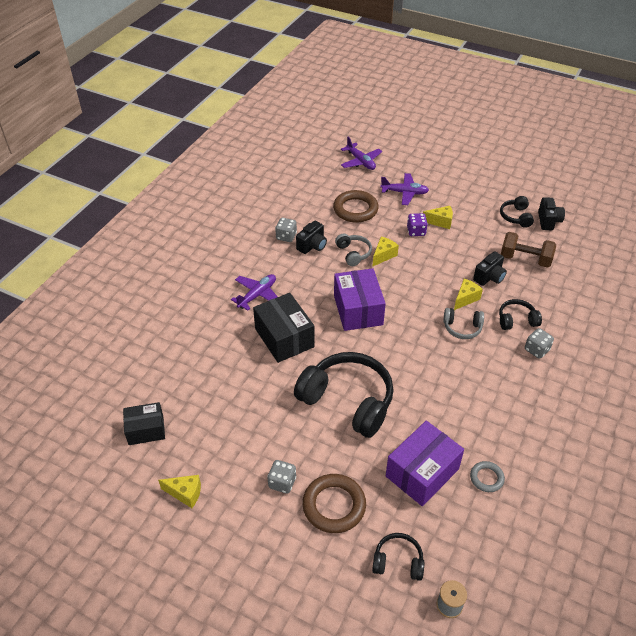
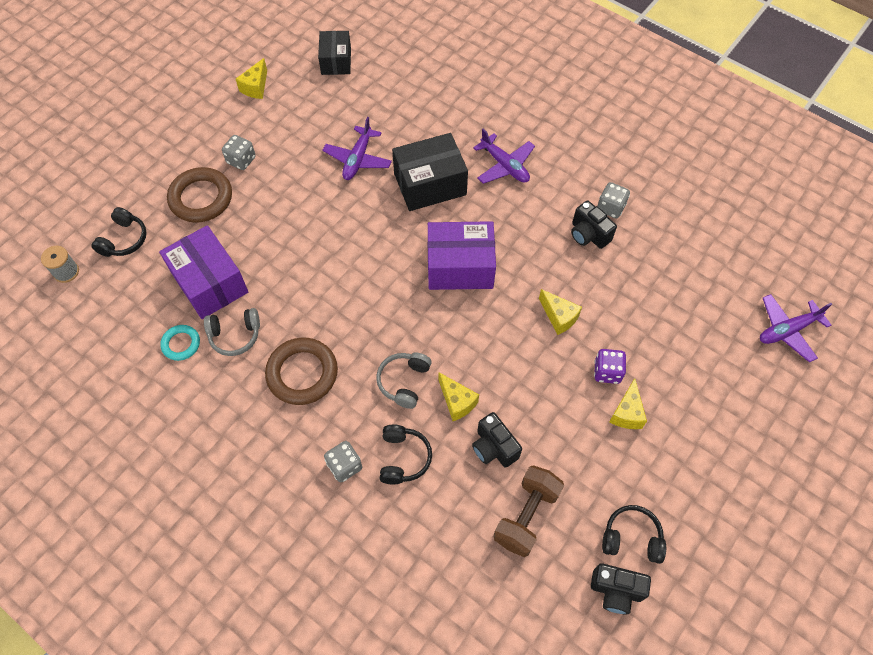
camera: 100 degrees right, 15 degrees up
(348, 401) = (323, 231): black headphones -> none
(353, 253) = (567, 280): grey headphones -> grey headphones (235, 335)
(355, 209) = (664, 301): brown ring -> brown ring (302, 373)
(404, 193) = (703, 377): purple plane -> purple plane (358, 159)
(486, 478) = (181, 344): grey ring -> turquoise ring

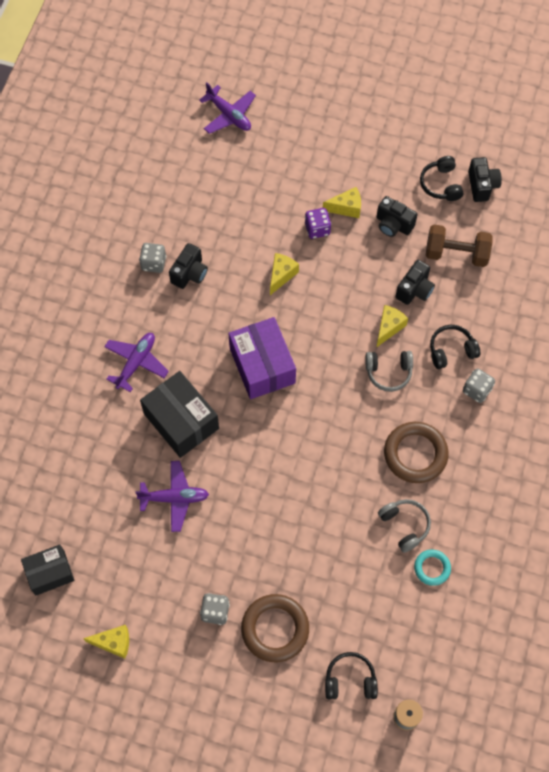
camera: 110 degrees left, 5 degrees up
(210, 283) = (363, 573): purple box -> none
(588, 457) = (393, 225): none -> black camera

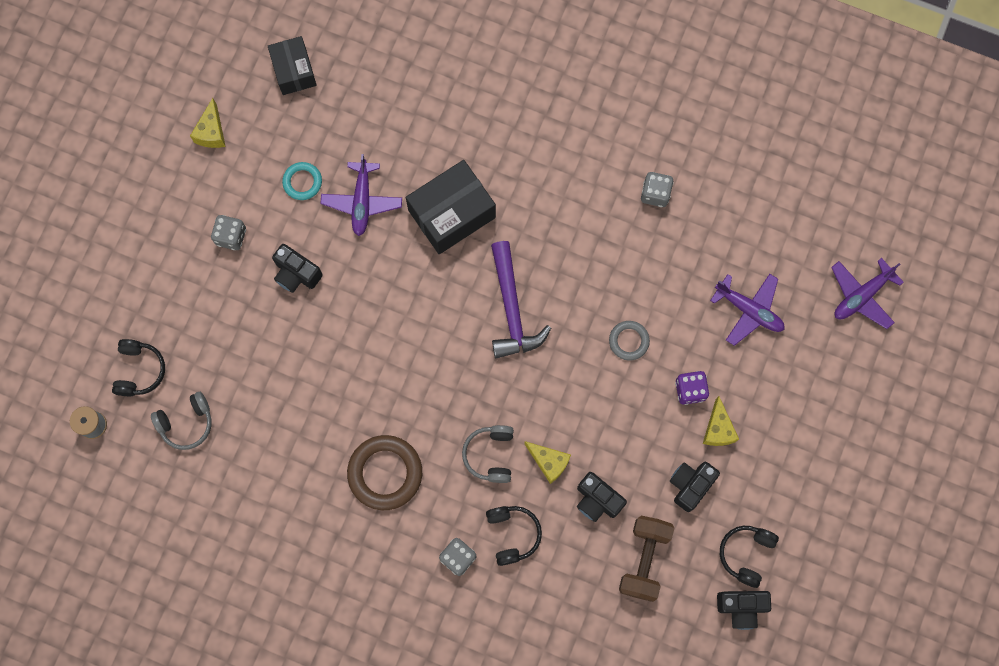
camera: 95 degrees right, 10 degrees up
(136, 363) = (528, 168): purple plane -> purple plane (749, 310)
(189, 273) = (638, 234): black camera -> black camera (296, 274)
(262, 366) = (512, 308): purple box -> purple hammer
(275, 629) = (204, 297): brown ring -> none
(281, 275) = (628, 341): yellow cheese -> grey ring
(404, 525) = (301, 450): grey headphones -> grey headphones (186, 423)
(432, 568) = (249, 474): turquoise ring -> turquoise ring (302, 182)
(441, 184) = (746, 554): black headphones -> black headphones turned 60 degrees counterclockwise

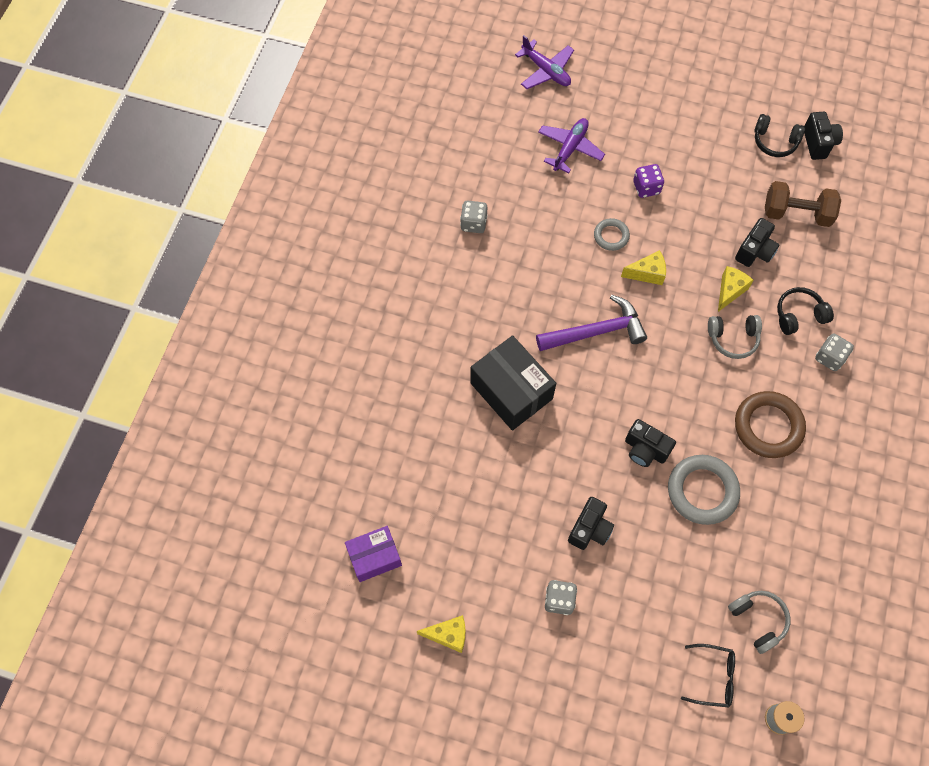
camera: 95 degrees left, 10 degrees down
(139, 370) = (713, 677): black headphones -> black glasses
(294, 71) = (374, 557): black box -> purple box
(302, 182) = (494, 534): turquoise ring -> none
(323, 391) = (702, 491): none -> grey ring
(362, 201) = (508, 474): purple plane -> none
(690, 485) = (727, 183): black camera -> black camera (645, 450)
(718, 429) = (676, 166): yellow cheese -> yellow cheese (647, 273)

